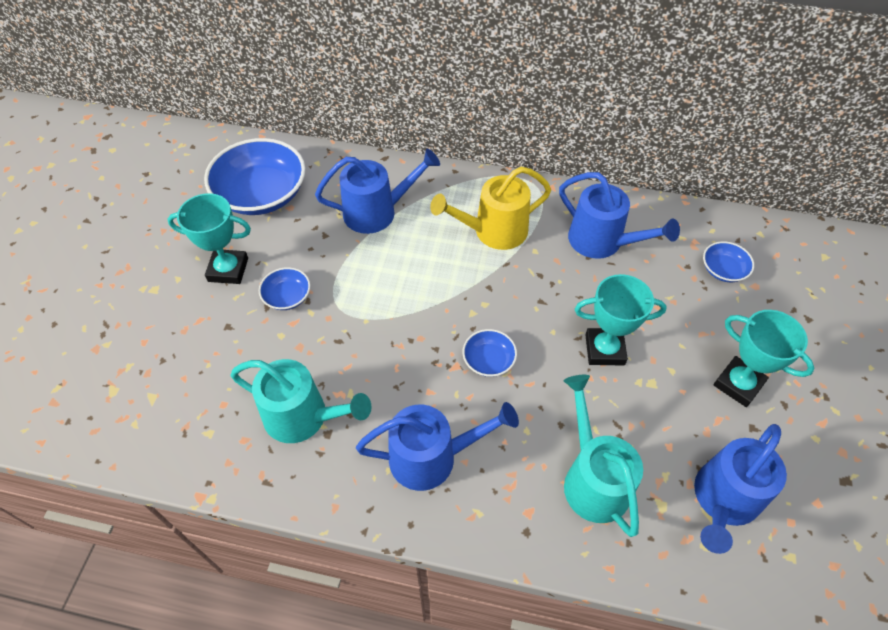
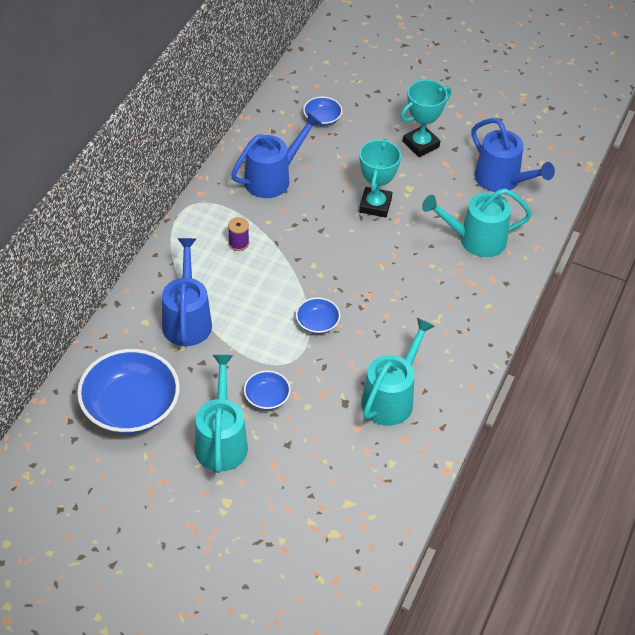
camera: 80 degrees left, 5 degrees down
(228, 270) = (221, 440): turquoise trophy -> turquoise watering can
(432, 457) = (442, 323): blue watering can -> none
(488, 360) = (367, 274): blue bowl -> blue bowl (317, 323)
(493, 231) = (238, 243): yellow watering can -> purple spool

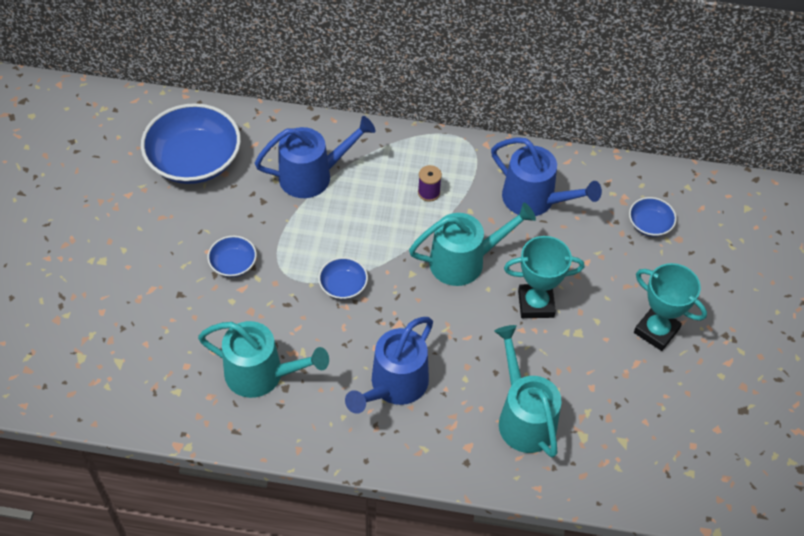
camera: 75 degrees right, 5 degrees up
(221, 440) = (172, 239): turquoise watering can -> turquoise watering can (465, 261)
(502, 180) = (636, 431): blue watering can -> blue watering can (394, 386)

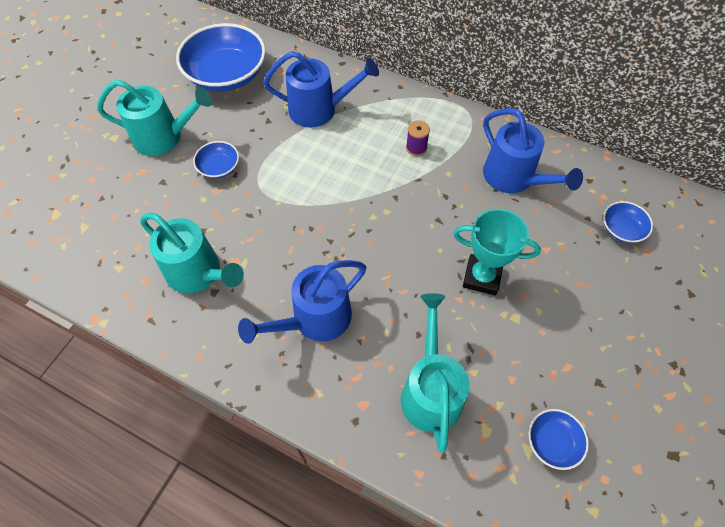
camera: 20 degrees right, 5 degrees up
(343, 286) = (306, 211): blue bowl -> blue bowl (553, 442)
(465, 261) = (427, 218): turquoise watering can -> turquoise watering can (164, 137)
(656, 331) = (599, 338): turquoise trophy -> none

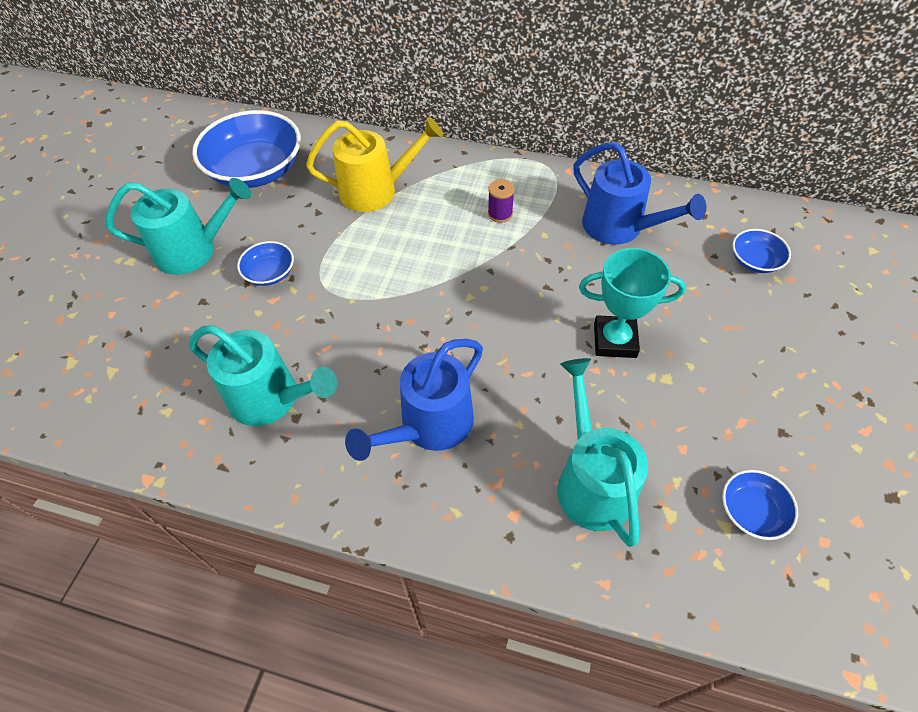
camera: 10 degrees left, 5 degrees down
(319, 109) = (376, 190): blue watering can -> yellow watering can

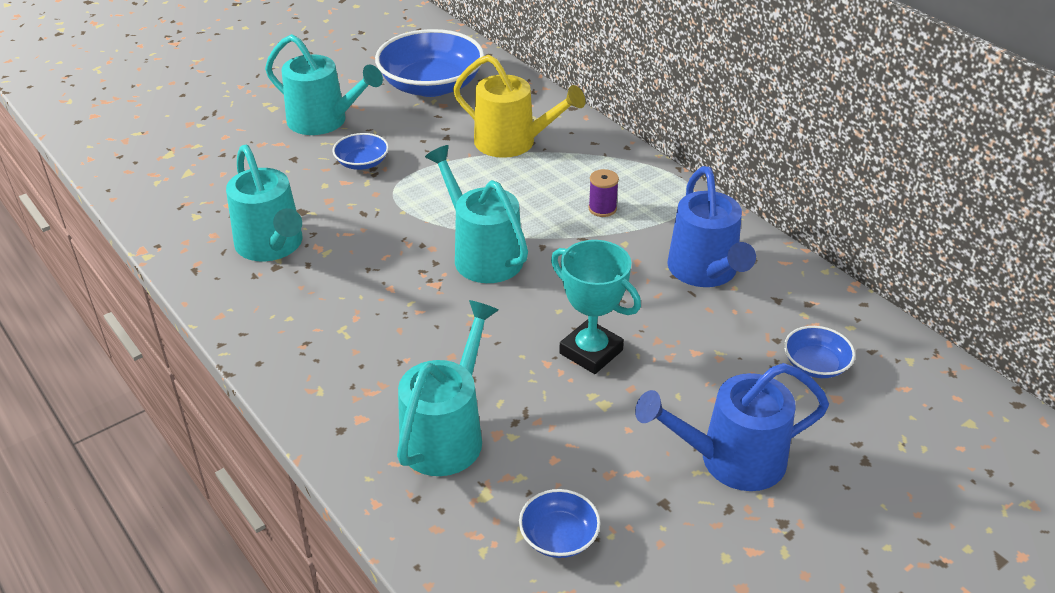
camera: 35 degrees right, 15 degrees down
(429, 426) = (364, 326): blue watering can -> blue watering can (730, 460)
(454, 303) = (482, 254): none -> turquoise watering can

